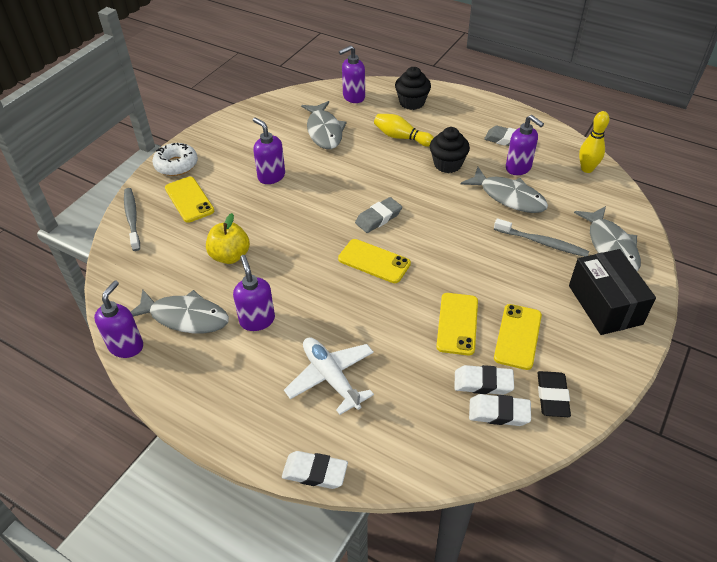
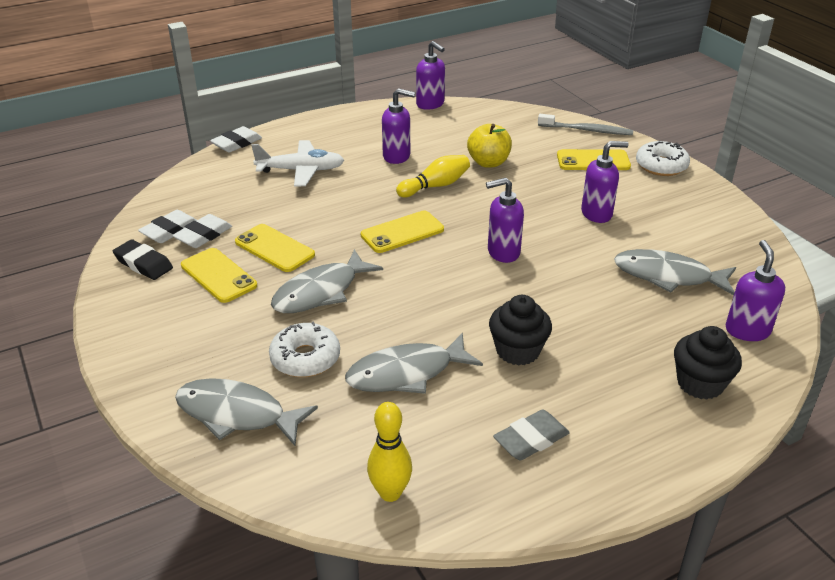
camera: 120 degrees right, 10 degrees down
(185, 317) = (435, 129): grey fish -> grey fish (321, 292)
(378, 218) = (463, 258): grey eraser -> none
(401, 137) = (610, 335): yellow bowling pin -> yellow bowling pin (435, 186)
(518, 168) = (455, 416): purple soap dispenser -> purple soap dispenser (503, 252)
(542, 243) = (305, 358): grey toothbrush -> white donut
(605, 305) = (177, 354): black box -> none

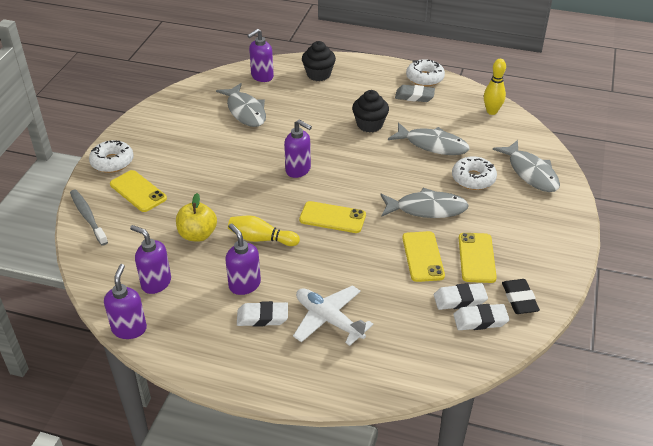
camera: 135 degrees left, 5 degrees up
(237, 143) = (342, 397): white eraser -> white eraser (262, 317)
(567, 490) = (424, 78): none -> white donut
(597, 214) = (210, 159): purple soap dispenser -> purple soap dispenser (156, 283)

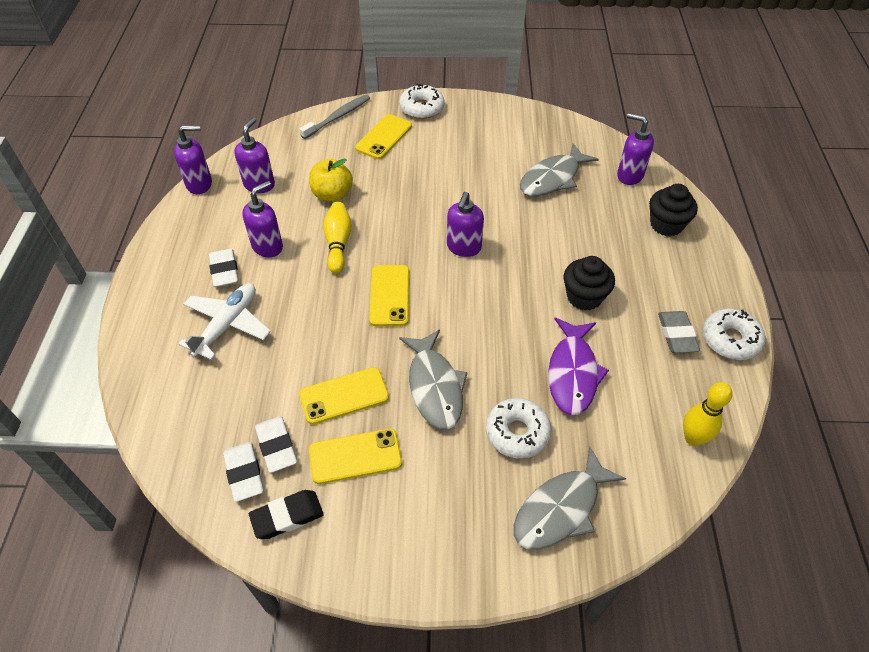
camera: 75 degrees right, 10 degrees up
(432, 145) = (572, 373): grey fish -> purple fish

